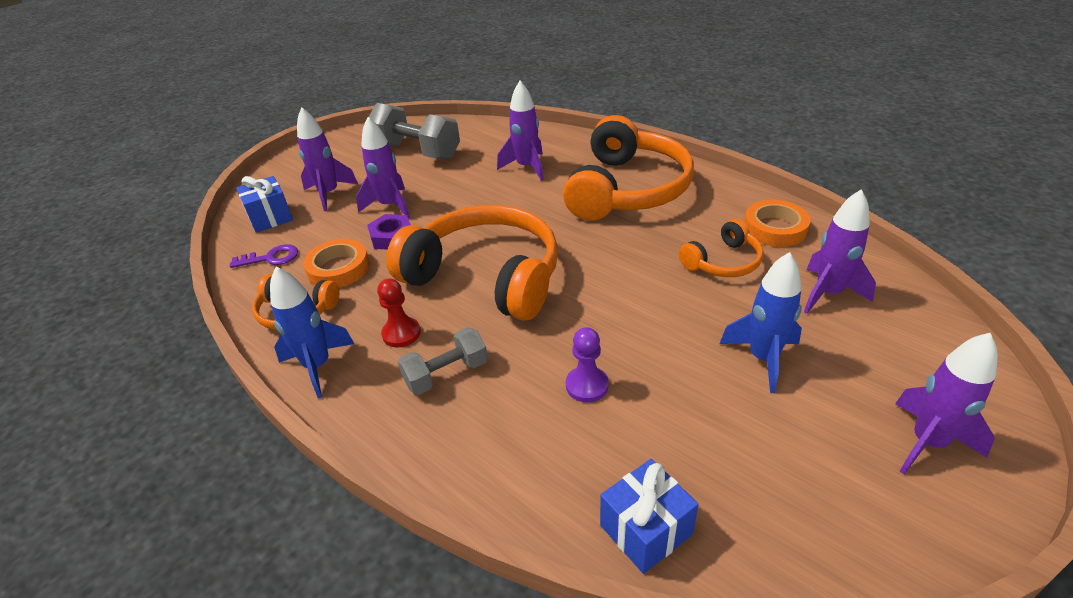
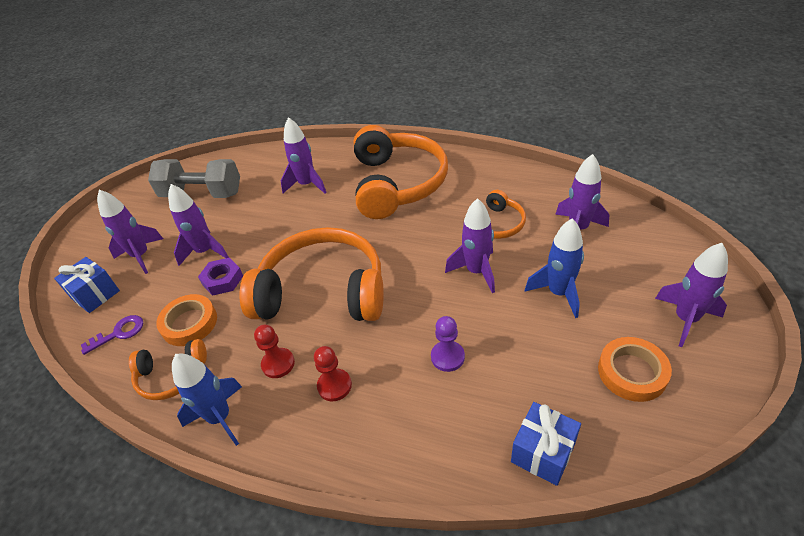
camera: 20 degrees left, 5 degrees up
(446, 374) = (334, 386): grey dumbbell -> red pawn
(671, 305) = (476, 272): none -> purple rocket
(775, 228) = (519, 187): orange tape -> orange tape (632, 372)

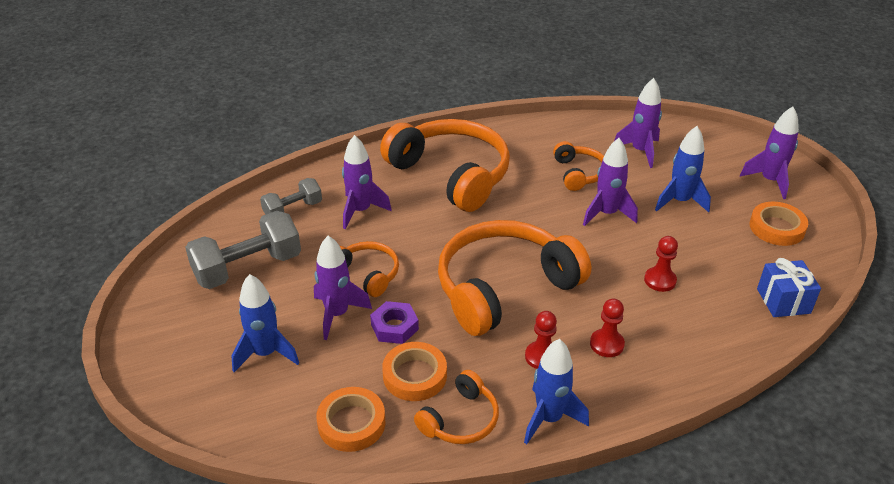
camera: 45 degrees left, 5 degrees down
(95, 294) = (266, 411): blue gift -> none
(119, 333) = (351, 423): purple key -> orange tape
(141, 256) = (266, 353): purple rocket -> blue rocket
(255, 232) = (367, 274): none -> orange headphones
(271, 166) = (293, 210): none -> grey dumbbell
(447, 357) = (660, 280): purple pawn -> red pawn

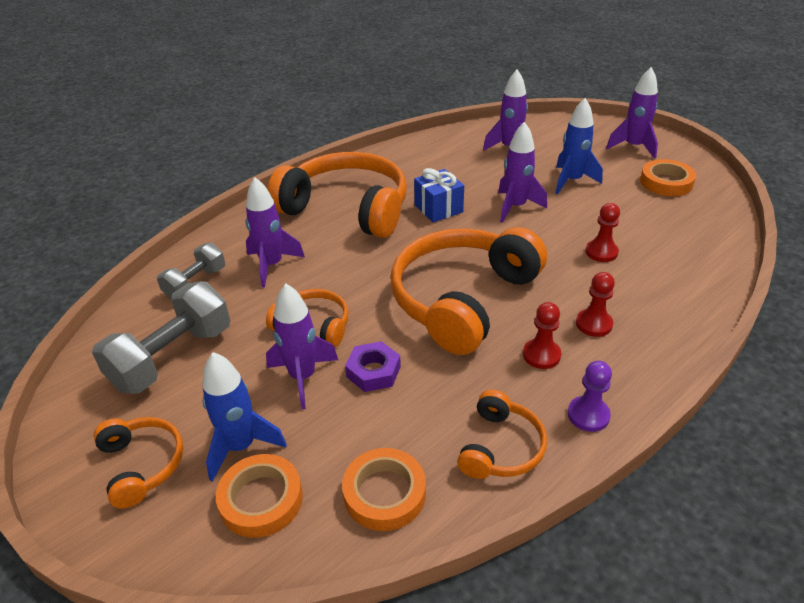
camera: 20 degrees left, 0 degrees up
(415, 375) = (424, 416): orange tape -> orange tape (261, 499)
(549, 418) = (588, 415): blue rocket -> purple pawn
(579, 173) = (468, 179): orange headphones -> orange headphones (142, 464)
(783, 301) = (715, 240): blue gift -> blue gift (438, 208)

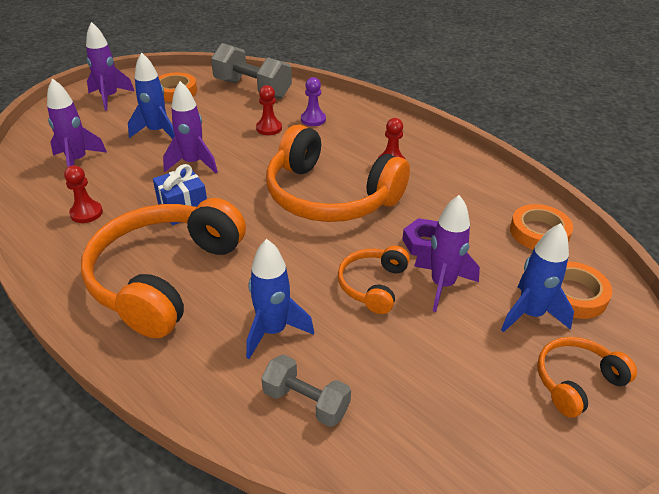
camera: 95 degrees left, 0 degrees up
(172, 357) = (437, 393): grey dumbbell -> grey dumbbell (252, 89)
(272, 265) = (273, 331): purple rocket -> blue rocket
(501, 447) = (481, 183): orange headphones -> none
(588, 415) = (443, 149): purple pawn -> purple pawn (313, 119)
(593, 324) = (355, 139): red pawn -> red pawn (86, 213)

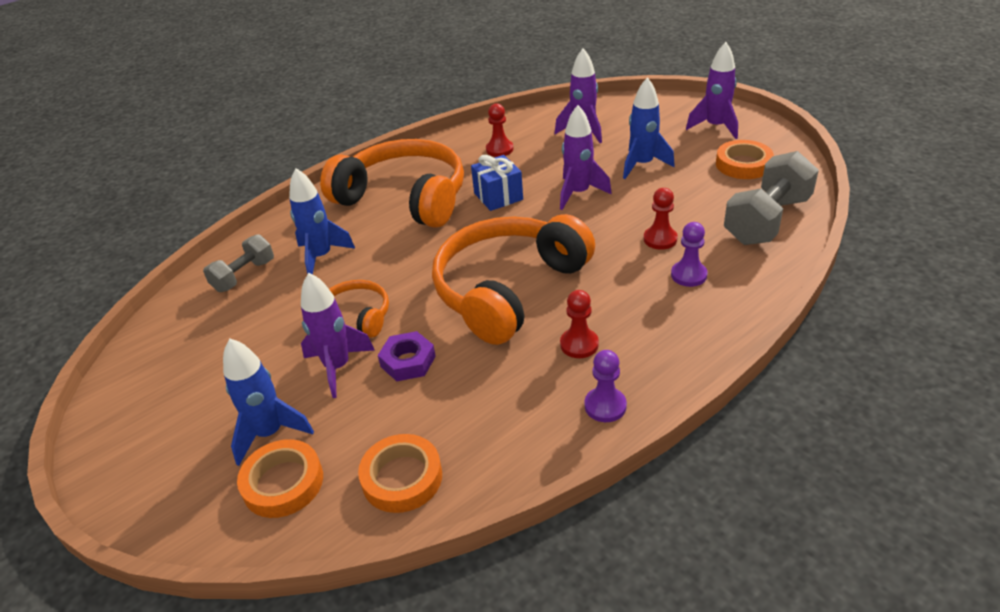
camera: 100 degrees right, 0 degrees up
(446, 153) = (605, 406): none -> purple pawn
(576, 381) = (174, 450): orange headphones -> none

